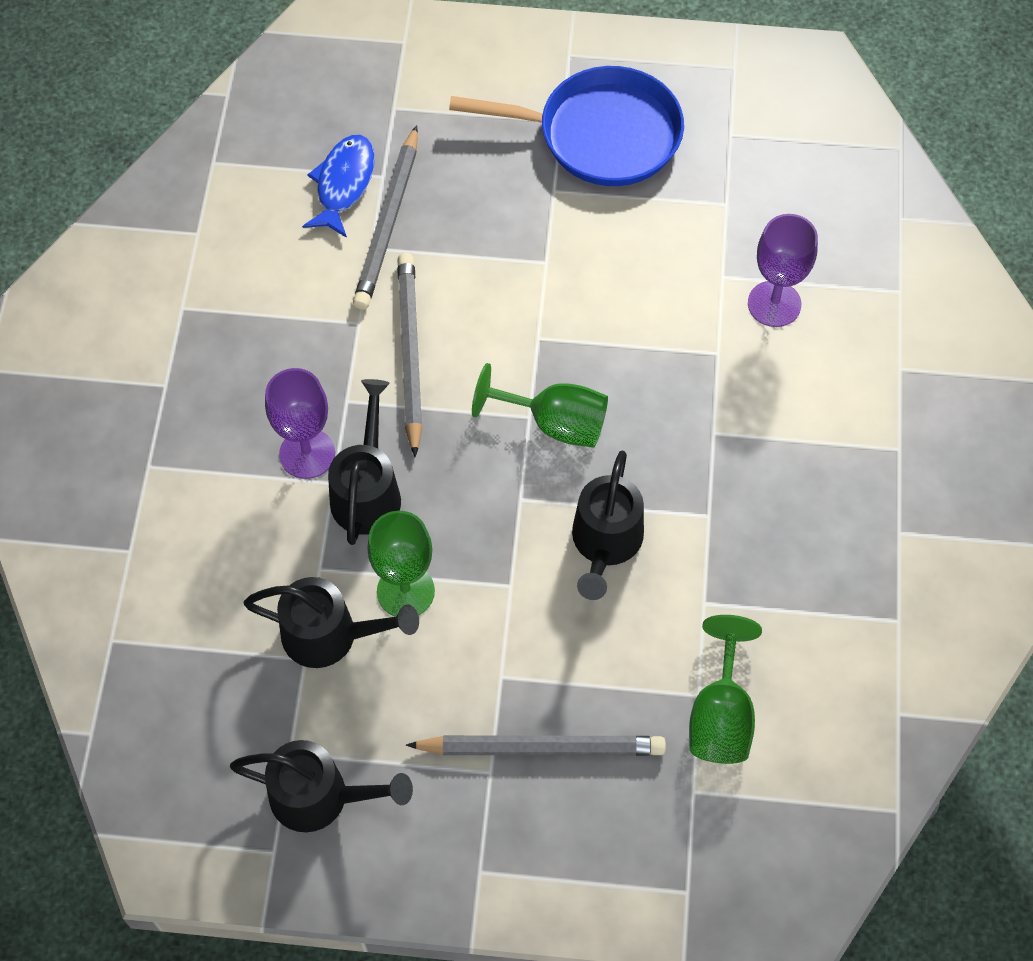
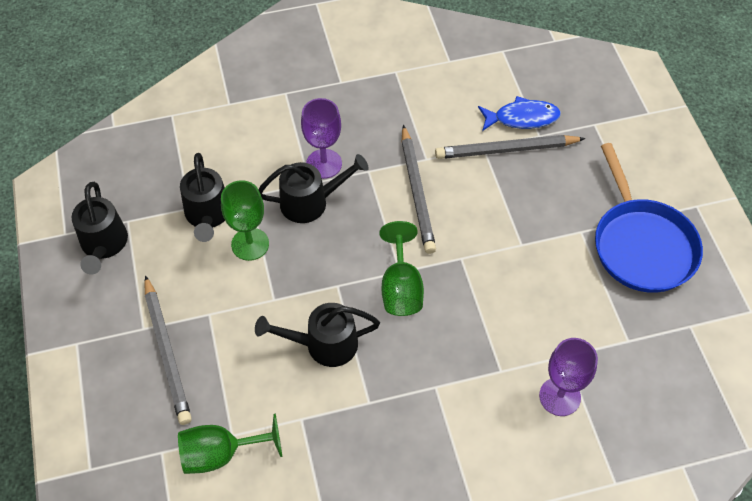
camera: 70 degrees right, 5 degrees down
(410, 353) = (417, 192): grey pencil -> grey pencil turned 105 degrees clockwise

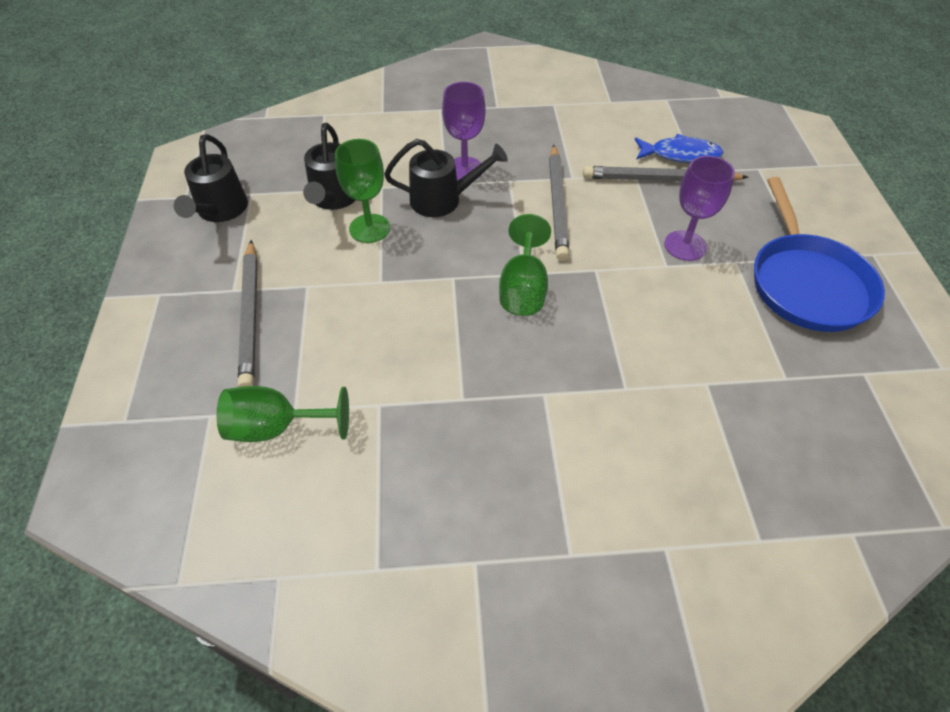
camera: 10 degrees right, 5 degrees down
(323, 344) = (423, 332): black watering can -> none
(559, 396) = (695, 427): purple goblet -> purple goblet (685, 245)

